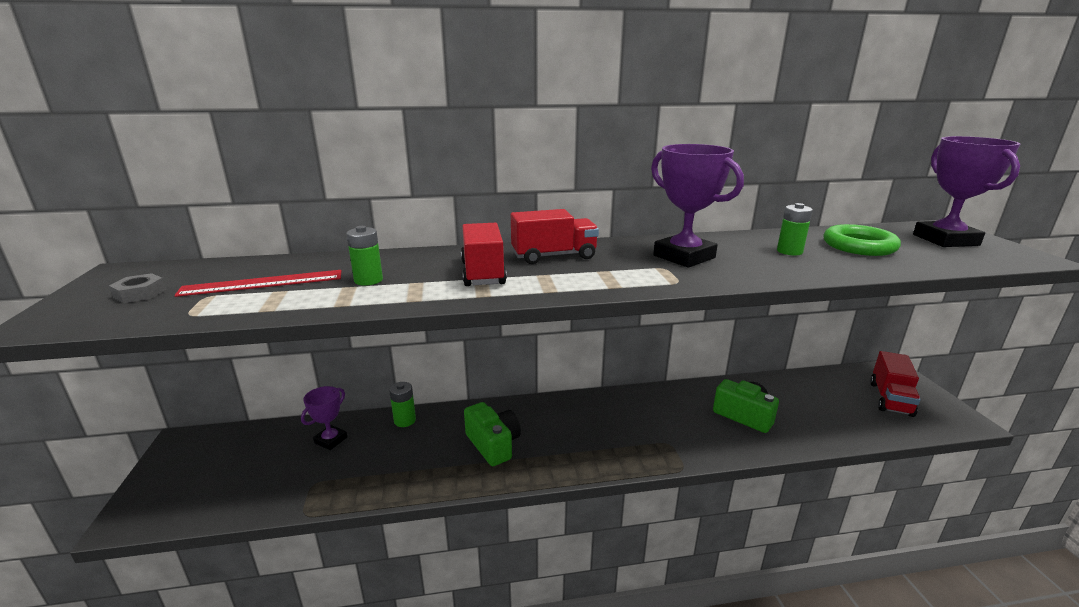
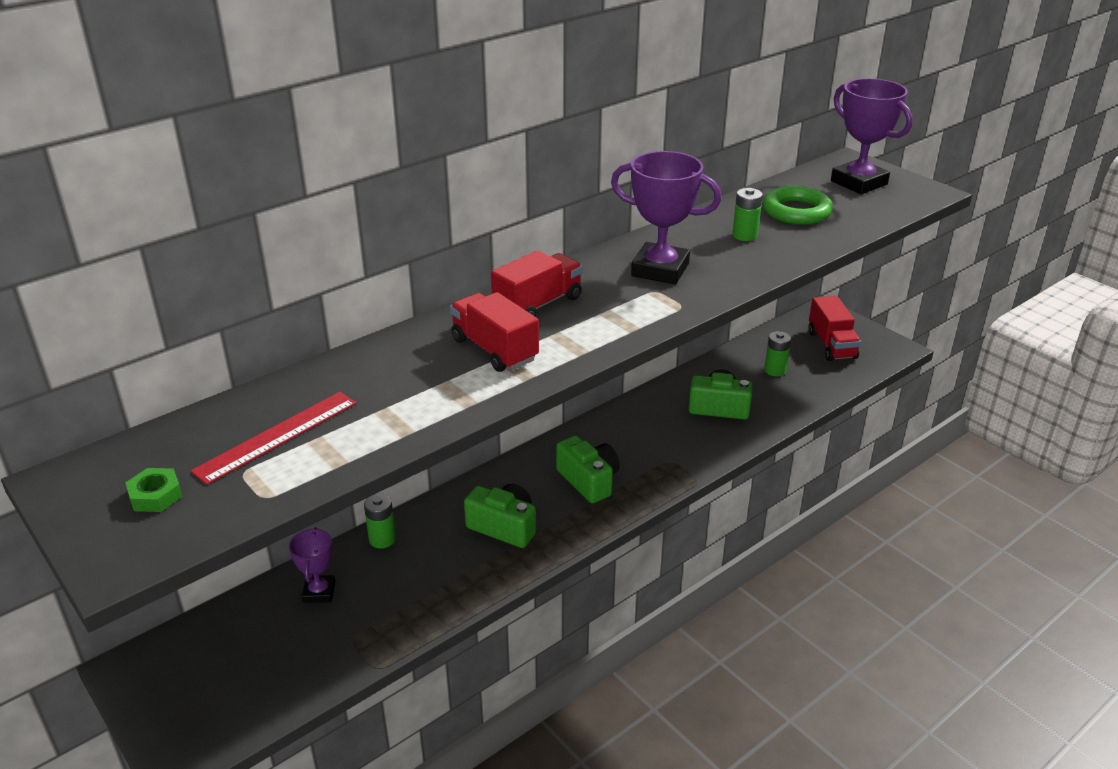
camera: 30 degrees left, 10 degrees up
(140, 293) = (155, 495): grey nut -> green nut
(368, 280) = (389, 395): green battery -> green battery (775, 370)
(587, 434) = (589, 481): none -> green camera

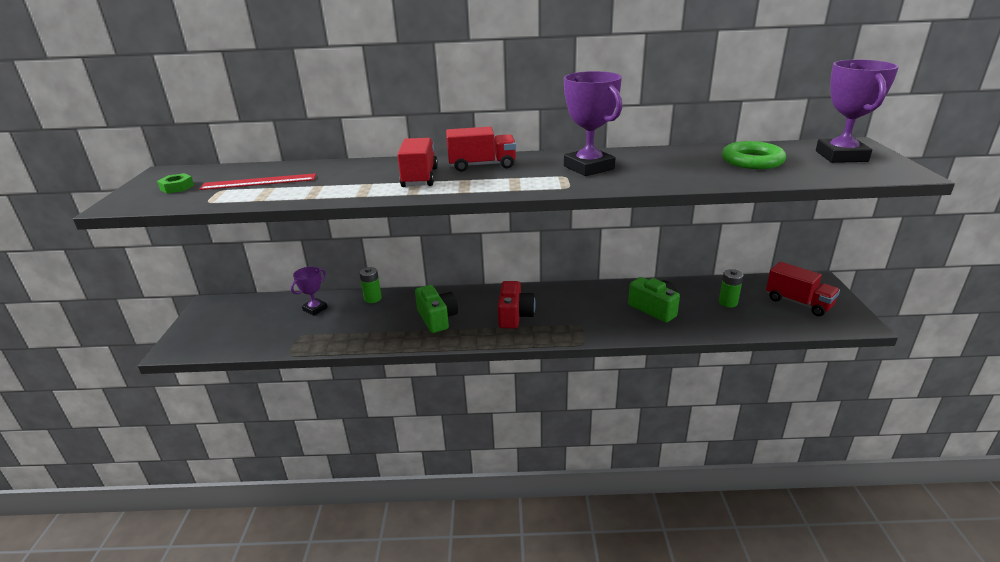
camera: 40 degrees right, 5 degrees down
(589, 481) = (515, 315): green camera -> red camera
(744, 235) = (684, 164): green battery -> none
(831, 345) = (798, 303): red truck -> red truck turned 75 degrees counterclockwise

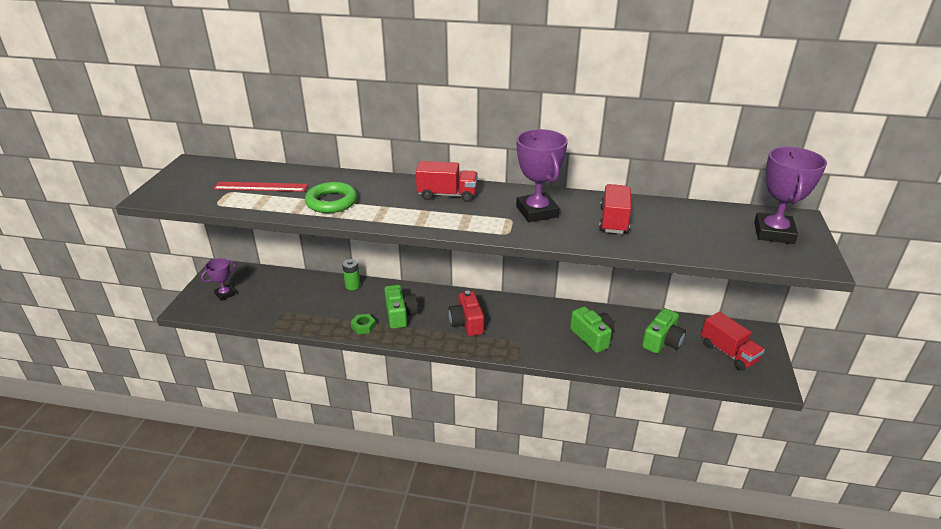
camera: 10 degrees right, 5 degrees up
(177, 187) = (197, 183): green nut -> green nut (363, 326)
(315, 309) = (303, 288): purple trophy -> purple trophy (225, 294)
(420, 178) = (390, 202): red truck -> red truck (613, 220)
(515, 315) = (467, 323): red camera -> red camera turned 150 degrees clockwise
(728, 302) = (662, 341): green battery -> green camera
(752, 161) = (687, 226): green ring -> green ring (331, 202)

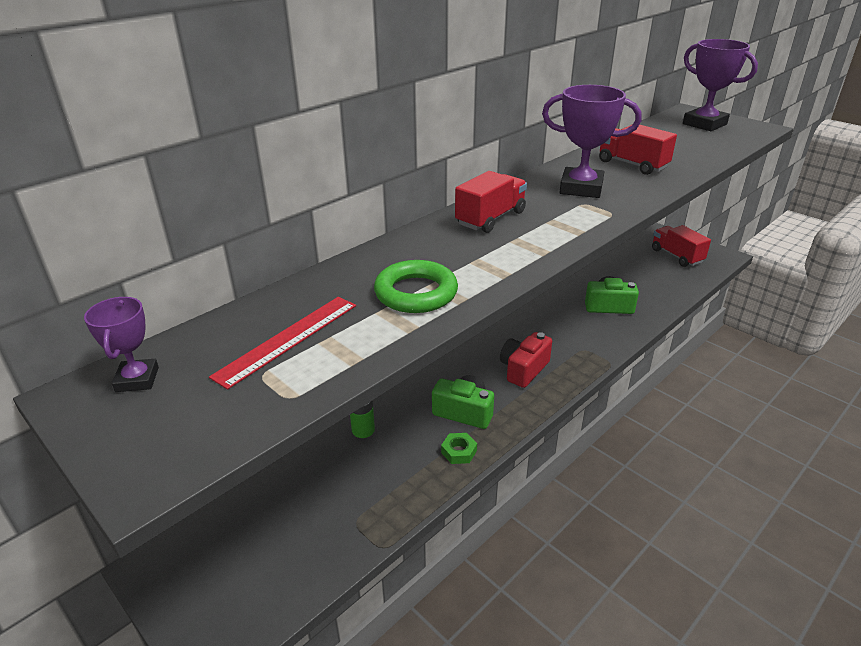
camera: 55 degrees left, 0 degrees up
(225, 294) = (232, 581): purple trophy -> purple trophy (137, 379)
(467, 323) = (523, 369): red camera -> red camera turned 105 degrees clockwise
(662, 341) = (641, 276): green camera -> none
(728, 353) = (676, 256): red truck -> red truck turned 120 degrees counterclockwise

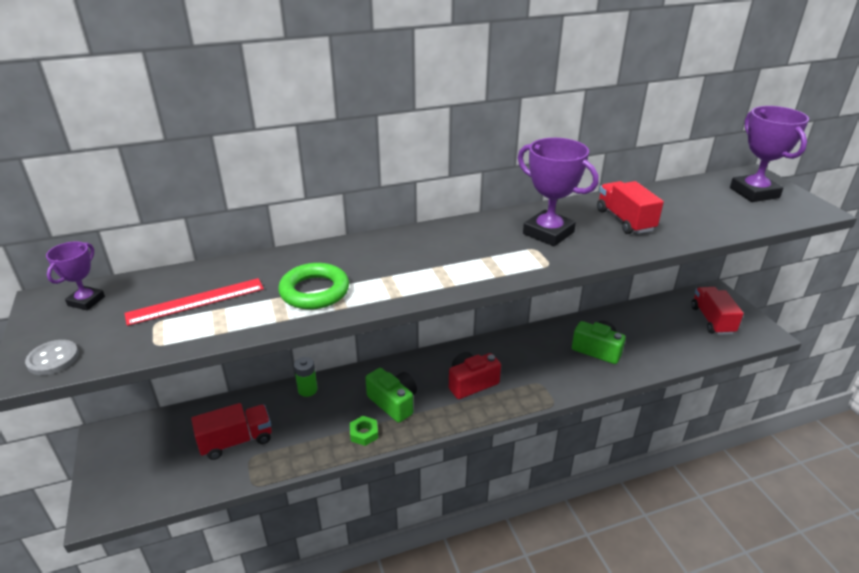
camera: 25 degrees right, 0 degrees up
(165, 457) = (53, 359): none -> grey button
(490, 218) = (439, 242): red truck -> red truck (236, 441)

